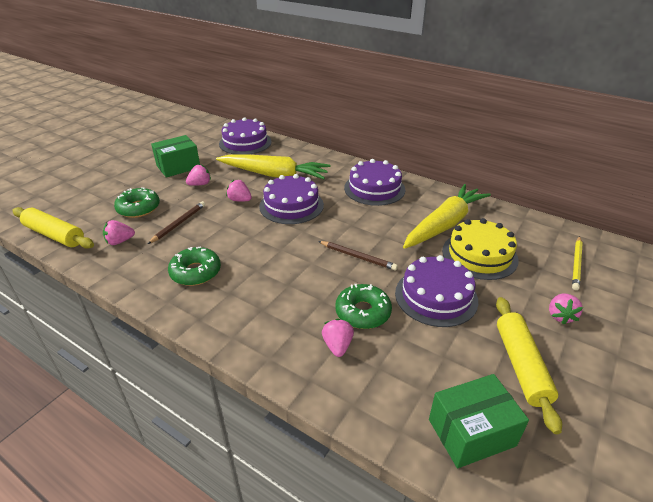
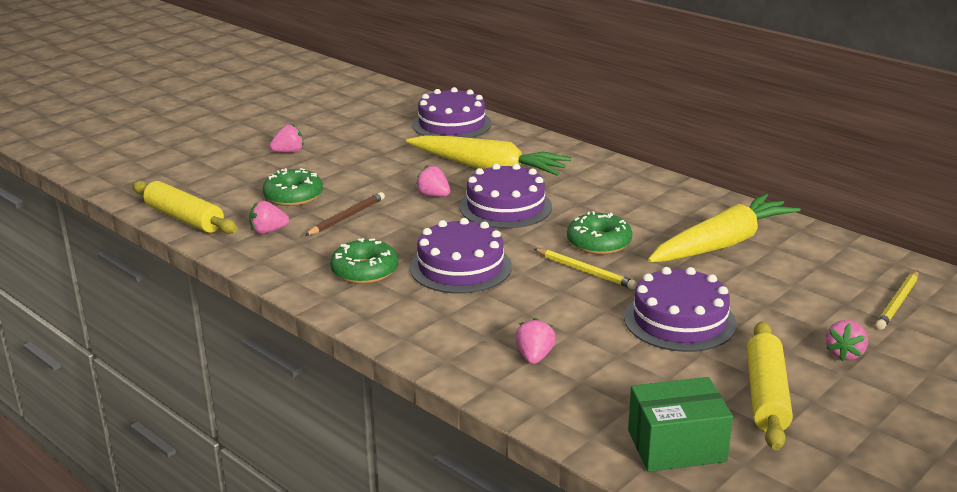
camera: 10 degrees right, 10 degrees down
(178, 166) = (351, 149): green box -> none
(200, 184) = (379, 173): pink strawberry -> pink strawberry (289, 152)
(357, 257) = (585, 271): brown pencil -> yellow pencil
(363, 312) = (576, 328): green donut -> green donut (599, 243)
(374, 188) = (632, 194): purple cake -> purple cake (460, 267)
(479, 255) = (759, 282): yellow cake -> none

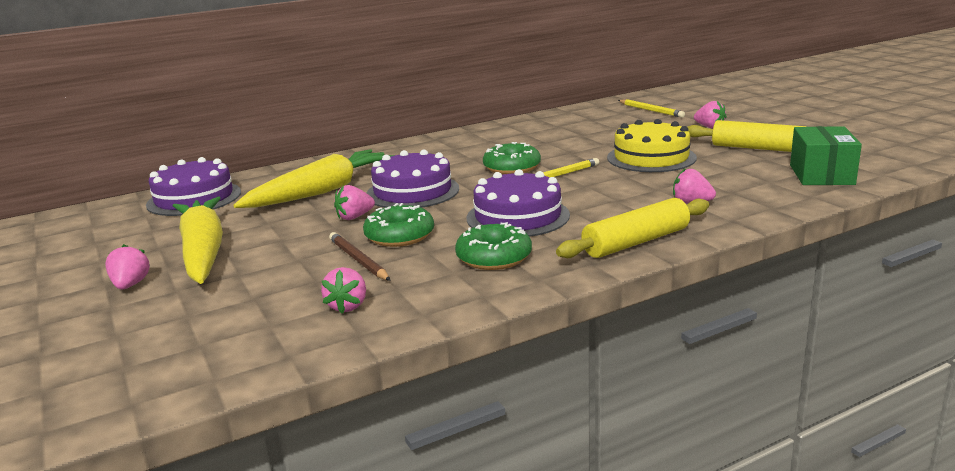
camera: 70 degrees left, 5 degrees down
(184, 218) = (244, 366): yellow rolling pin -> yellow rolling pin (636, 242)
(293, 196) = (267, 287): green donut -> green donut (399, 236)
(679, 320) = (651, 157): purple cake -> yellow cake
(722, 244) = (543, 136): yellow carrot -> yellow carrot (203, 251)

